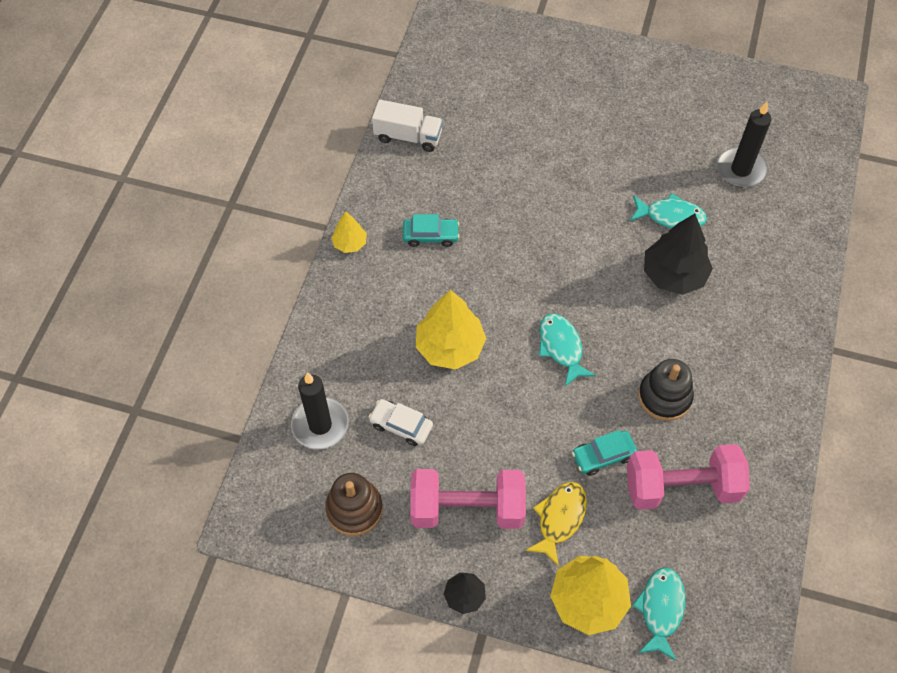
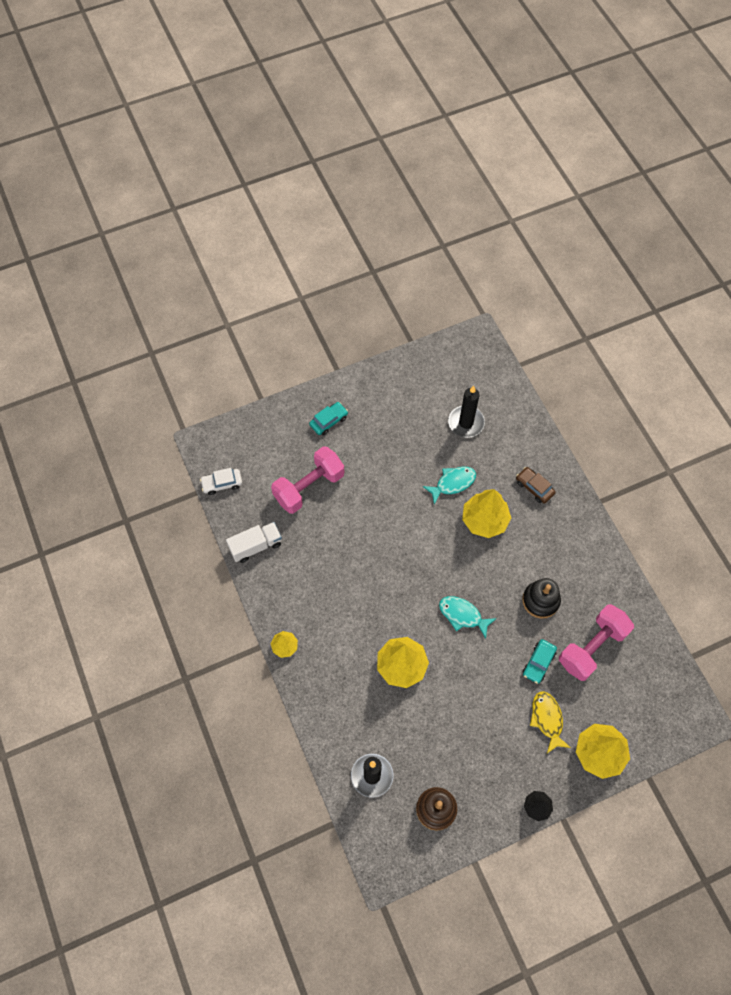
camera: 40 degrees left, 5 degrees up
(401, 425) = (417, 737): white car -> white car (222, 483)
(430, 235) = (328, 603): turquoise car -> turquoise car (328, 421)
(467, 509) = (495, 755): pink dumbbell -> pink dumbbell (309, 487)
(660, 609) = (637, 726): turquoise fish -> none
(673, 275) = (484, 520): black tree -> yellow tree
(762, 282) = (534, 487): none -> brown car

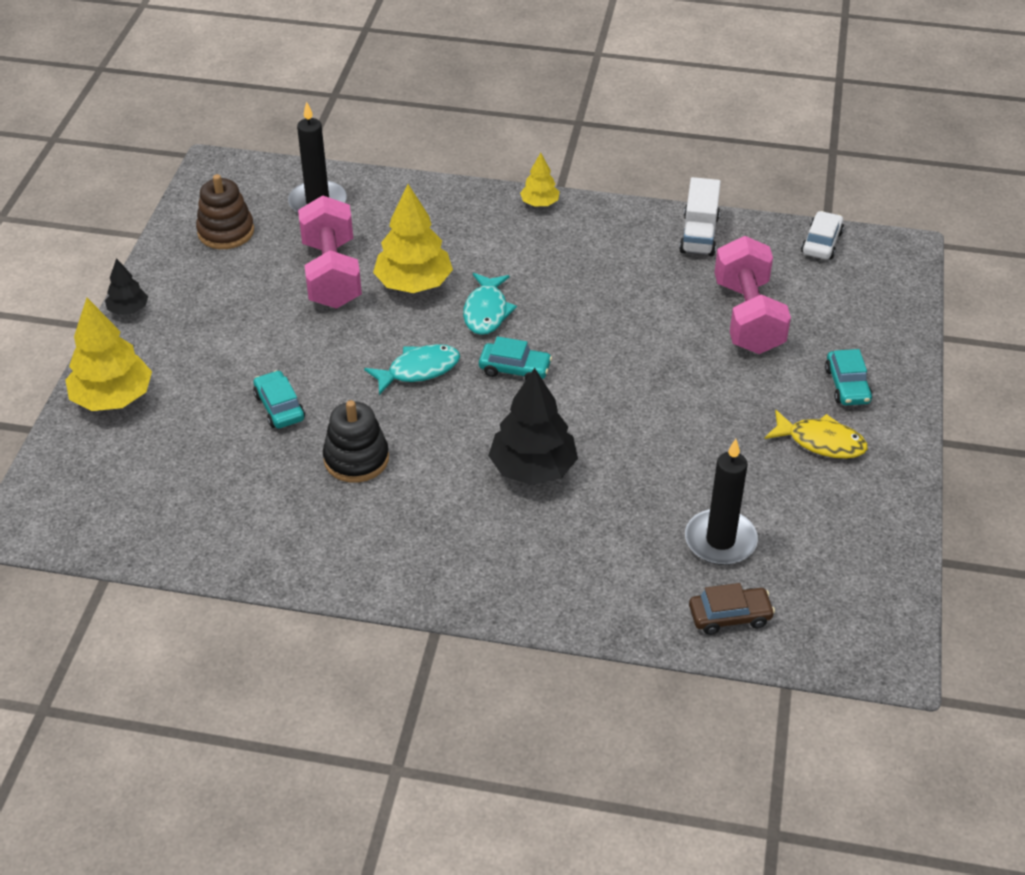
camera: 125 degrees right, 20 degrees down
(427, 570) = (515, 369): none -> turquoise car
(452, 483) = (625, 466): turquoise fish -> turquoise fish (486, 311)
(484, 520) = (533, 468): yellow tree -> black tree
(534, 487) = (533, 558): brown car -> brown car (729, 616)
(547, 719) = (206, 374): yellow fish -> yellow fish (821, 442)
(592, 647) = (238, 473): pink dumbbell -> pink dumbbell (331, 274)

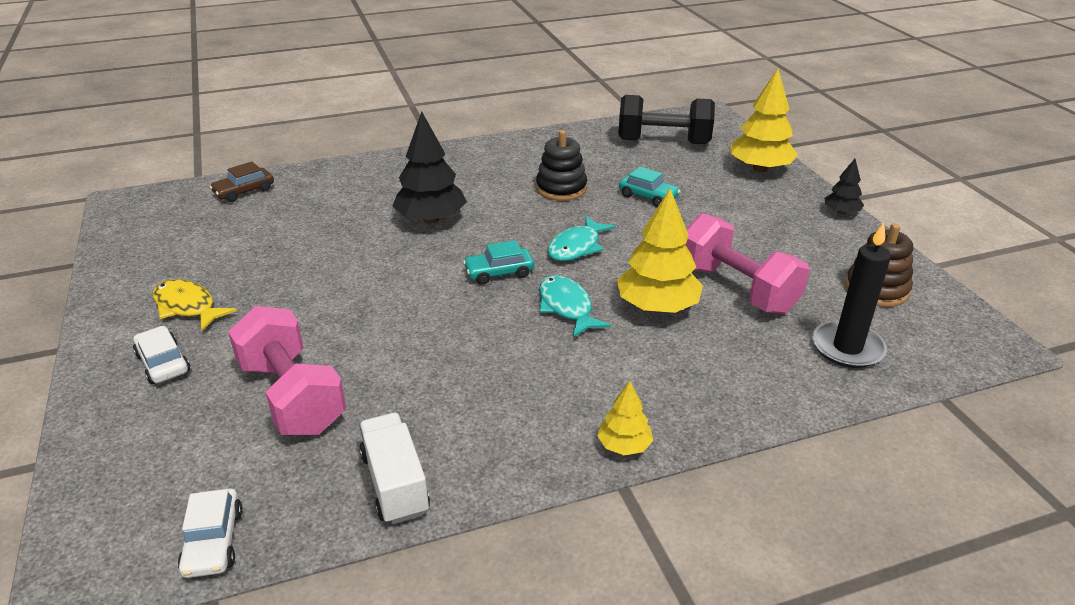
camera: 150 degrees right, 10 degrees down
(152, 493) = (663, 141): none -> black dumbbell
(720, 540) = (263, 223): black candle -> none
(821, 442) = (187, 307): yellow fish -> yellow fish turned 45 degrees clockwise
(847, 385) = (163, 363): turquoise car -> white car

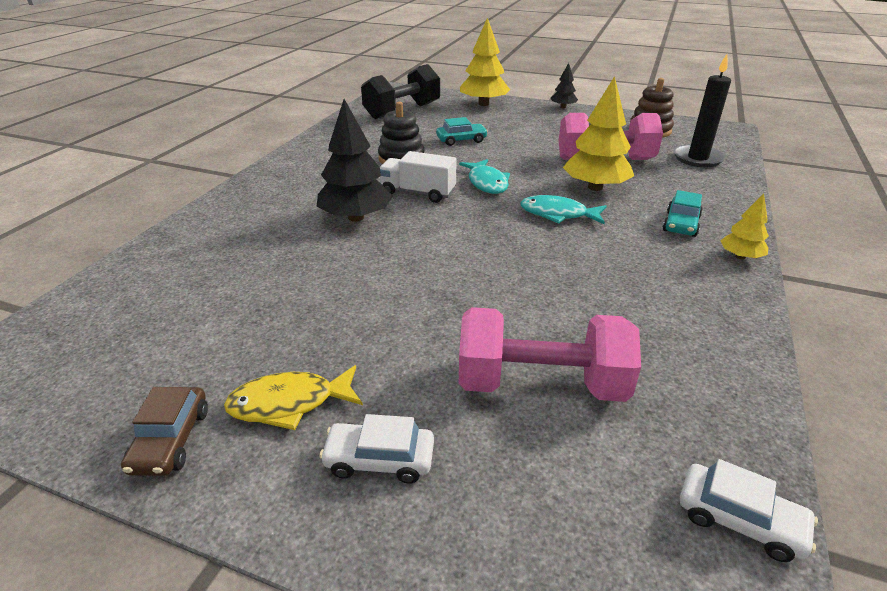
camera: 50 degrees left, 0 degrees up
(244, 191) = (121, 289): brown car -> brown car (171, 440)
(395, 483) = (718, 369): white truck -> white truck (418, 193)
(499, 273) = (478, 220): turquoise car -> turquoise car (681, 224)

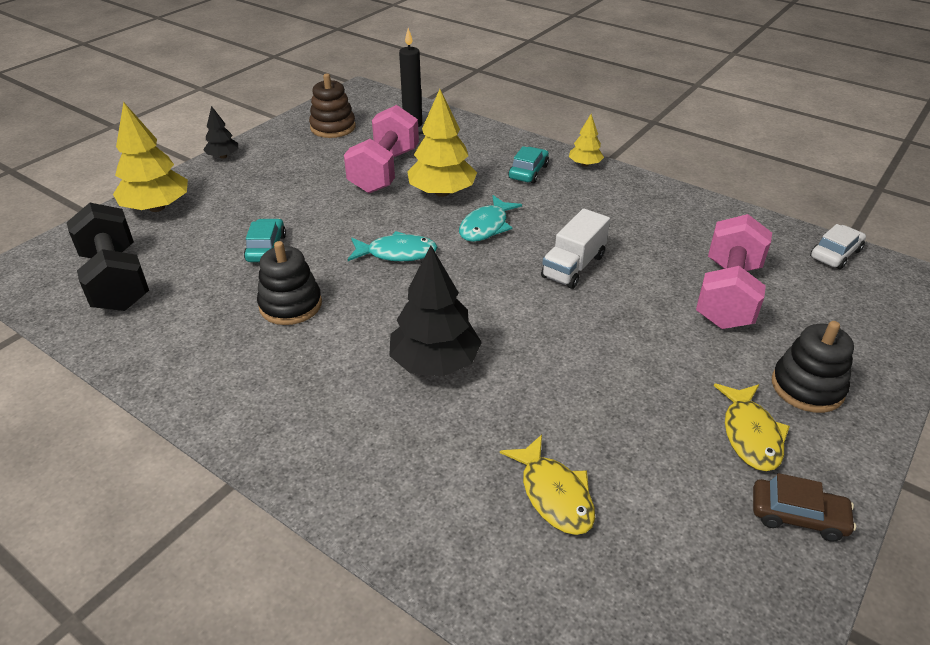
camera: 75 degrees left, 5 degrees up
(215, 285) = (554, 494): none -> yellow fish
(379, 460) = (807, 387): white car -> black stacking toy
(418, 193) = (395, 306): white truck -> white truck (573, 266)
(681, 224) = (528, 172): turquoise car -> turquoise car turned 105 degrees counterclockwise

